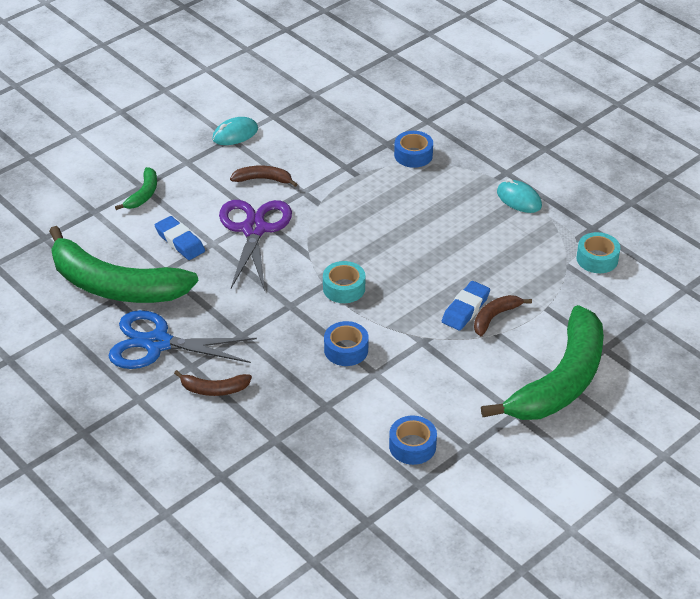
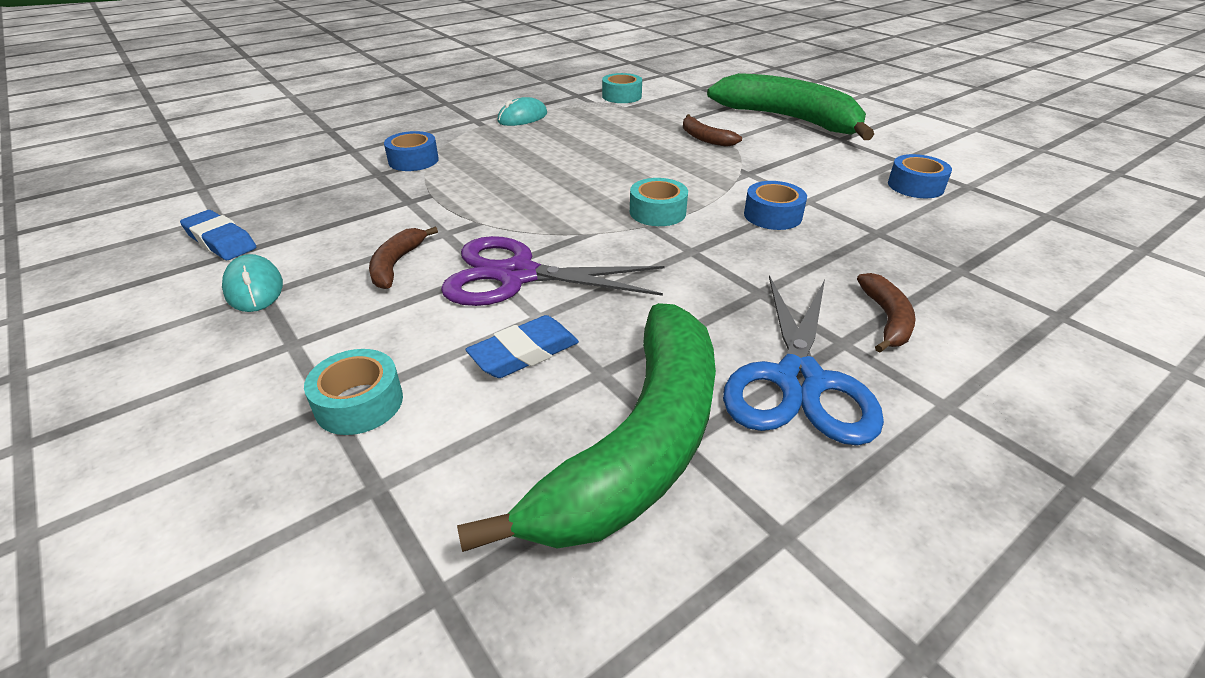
camera: 85 degrees left, 5 degrees down
(143, 194) = (359, 403): green banana -> turquoise tape
(465, 309) = (693, 150): blue eraser -> blue eraser (221, 241)

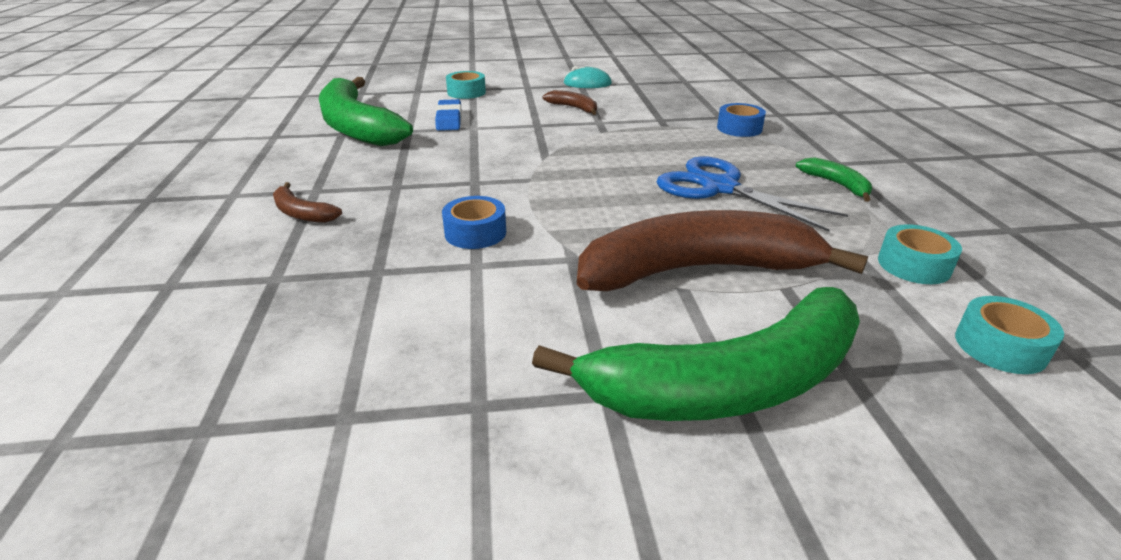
camera: 120 degrees right, 5 degrees down
(221, 241) = (650, 80): blue eraser -> none
(516, 275) = (521, 130): purple scissors -> none
(522, 117) = (836, 184): turquoise mouse -> green banana
(657, 212) = (545, 188): turquoise tape -> turquoise tape (1000, 346)
(705, 138) = (697, 270): brown banana -> brown banana, size x2.37
(799, 381) = (319, 167): blue scissors -> blue scissors (719, 187)
(915, 186) = (407, 362): blue tape -> none

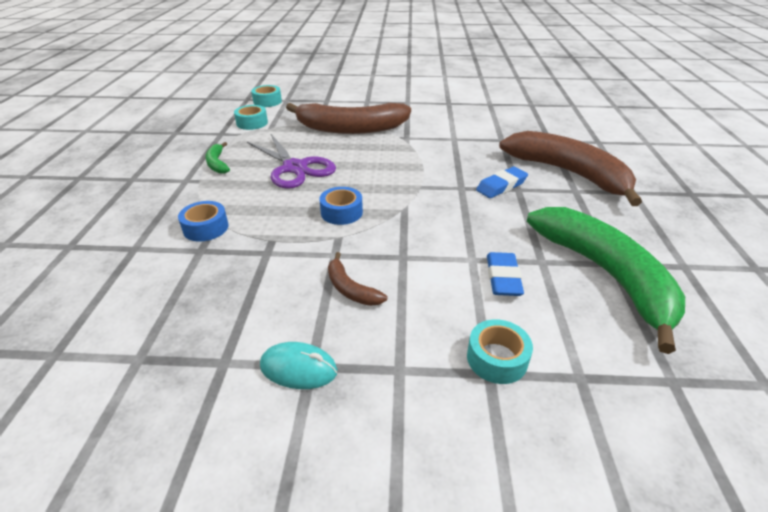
camera: 170 degrees left, 5 degrees up
(301, 213) = (568, 173): brown banana -> brown banana, size x2.37
(418, 187) = (501, 186): none -> blue eraser
(475, 233) = (456, 153): blue tape -> blue tape (341, 212)
(719, 187) = (295, 168): blue scissors -> purple scissors
(728, 383) = (368, 101): green banana -> none

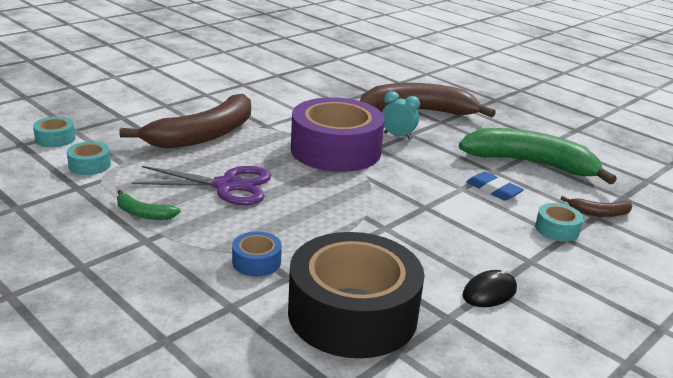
camera: 50 degrees left, 10 degrees down
(177, 304) = (352, 313): none -> black tape
(298, 368) = (489, 293): turquoise mouse -> black mouse
(341, 212) = (333, 200): blue tape -> none
(350, 289) = (433, 240): brown banana -> brown banana (599, 213)
(422, 175) = (335, 150): none -> purple tape
(501, 186) = (397, 136): blue eraser -> turquoise clock

